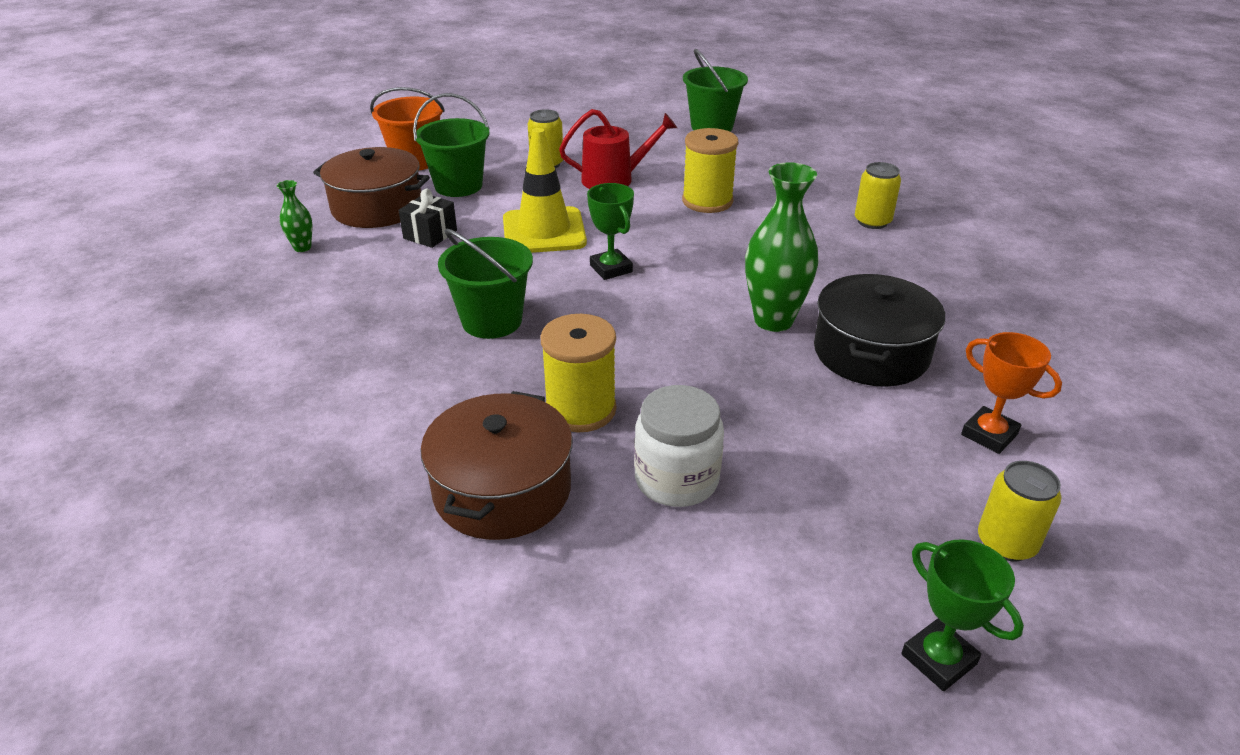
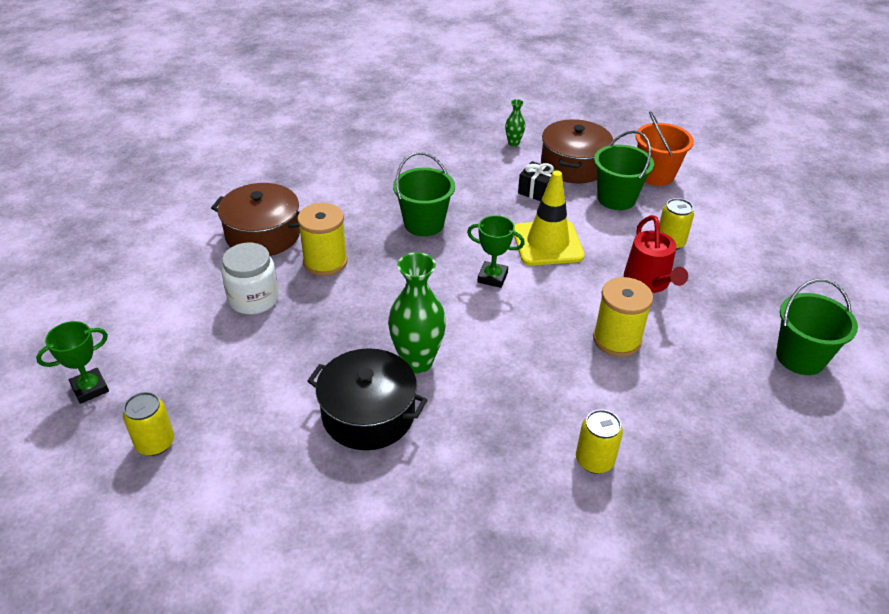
camera: 90 degrees right, 5 degrees up
(611, 269) = (492, 277): green trophy -> green trophy turned 45 degrees clockwise
(989, 434) = (257, 464): orange trophy -> none

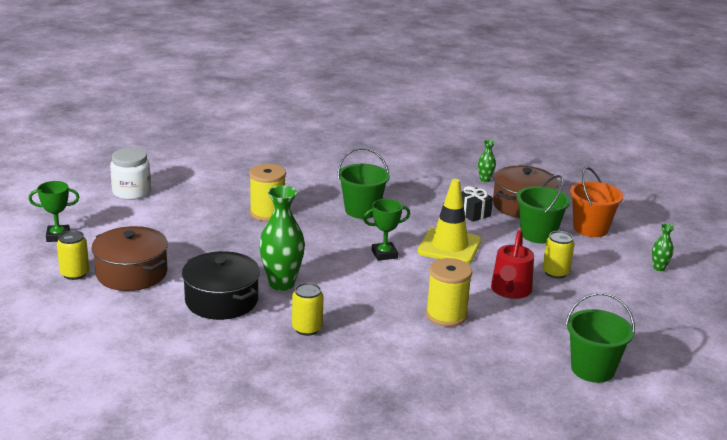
camera: 25 degrees right, 15 degrees down
(254, 299) = (199, 220): white jar -> white jar (131, 192)
(263, 234) = (237, 187): brown pot -> brown pot (132, 273)
(492, 277) = (384, 254): green trophy -> green trophy turned 60 degrees counterclockwise
(594, 460) = (358, 372): yellow can -> yellow can (307, 328)
(750, 204) = (659, 268): none -> green vase

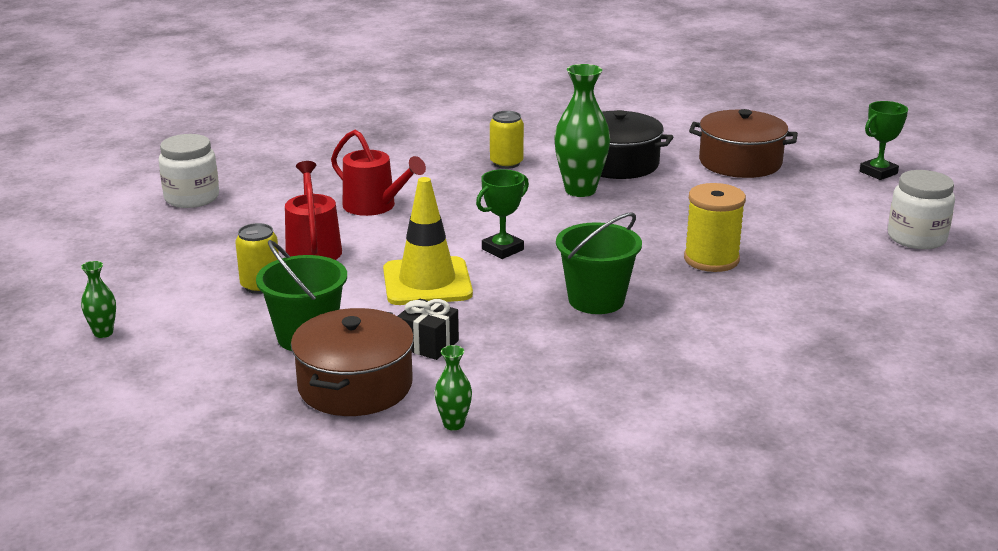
camera: 155 degrees right, 0 degrees up
(74, 274) = (789, 149): yellow can -> none
(446, 315) = (374, 206): yellow spool -> red watering can
(590, 228) = (222, 373): orange bucket -> none
(592, 369) = (192, 198): green bucket -> white jar

